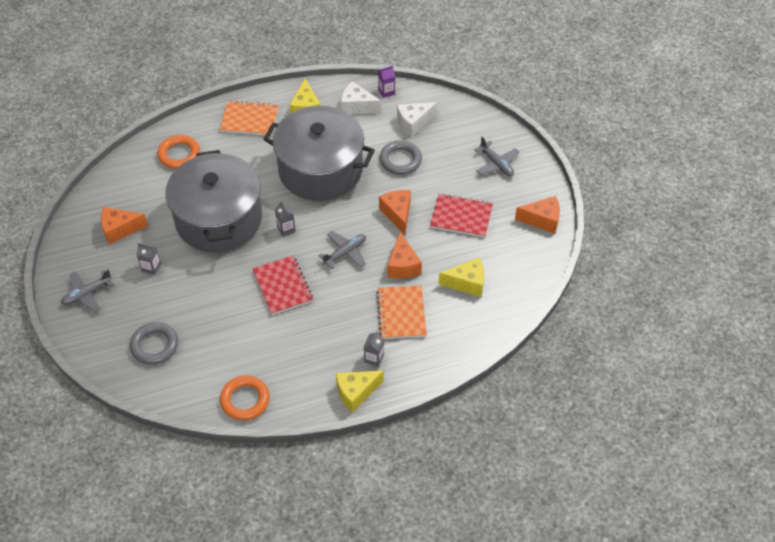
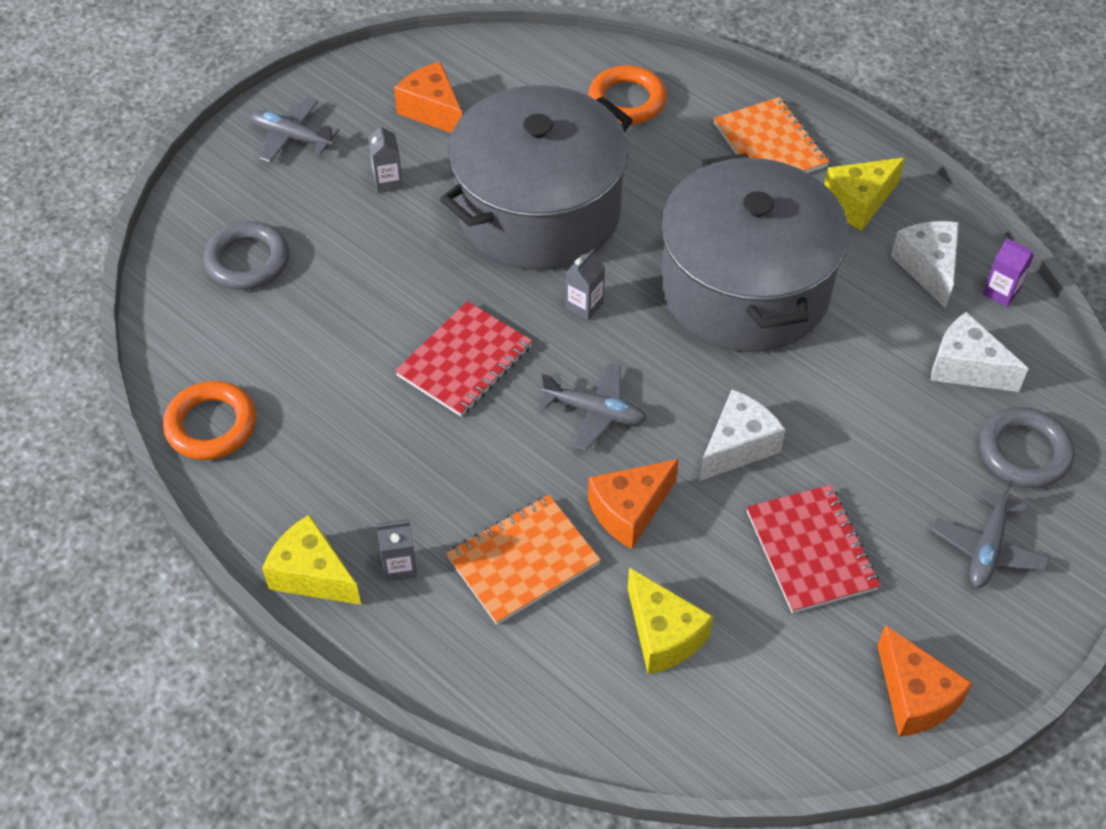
camera: 60 degrees right, 0 degrees up
(397, 214) = (737, 446): orange cheese -> white cheese
(400, 160) = (863, 390): grey ring -> grey ring (1024, 452)

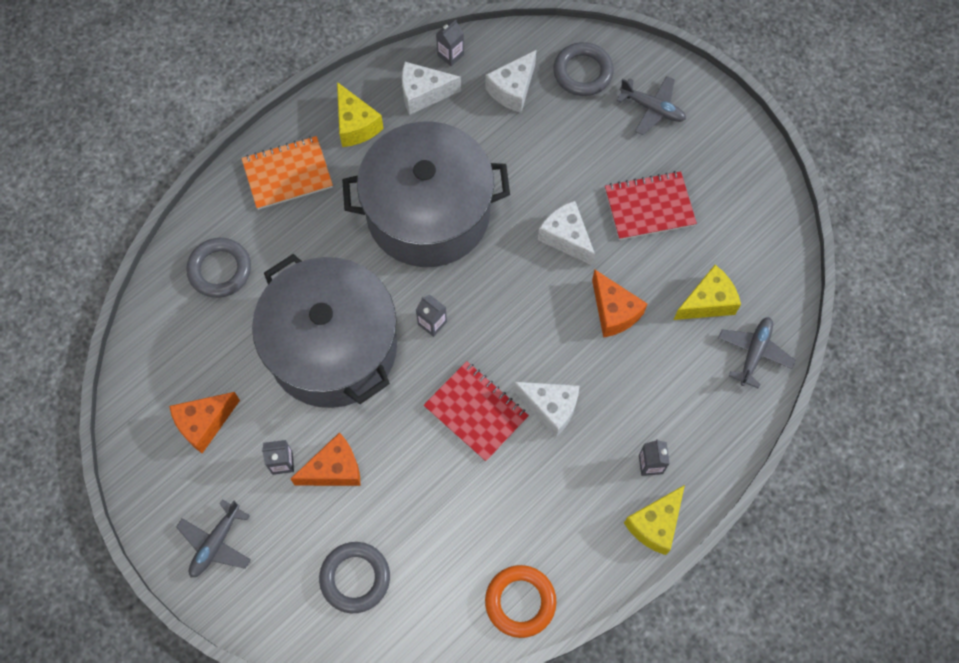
camera: 85 degrees left, 15 degrees up
(476, 442) = (550, 408): none -> white cheese
(523, 561) = (650, 383): orange notebook -> none
(595, 412) = (530, 325): grey plane -> grey plane (754, 353)
(627, 101) = (220, 270): orange ring -> grey ring
(914, 697) = (752, 169): orange cheese -> orange cheese (334, 469)
(1001, 292) = (450, 55): purple carton -> grey carton

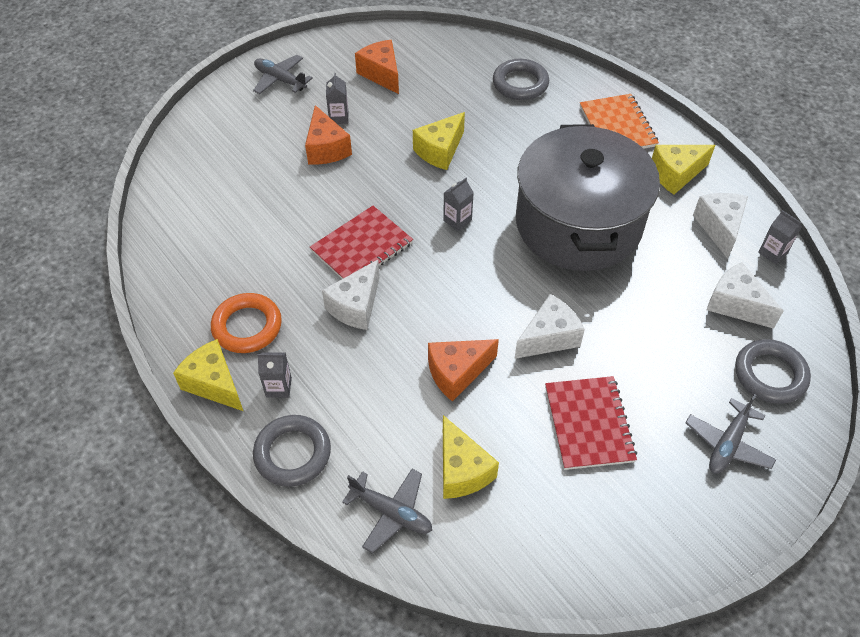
camera: 95 degrees right, 15 degrees down
(332, 347) = (440, 151): grey pot -> yellow cheese
(355, 578) = (228, 158): grey ring -> grey ring (292, 453)
(520, 602) = (172, 267): orange ring -> orange ring (247, 326)

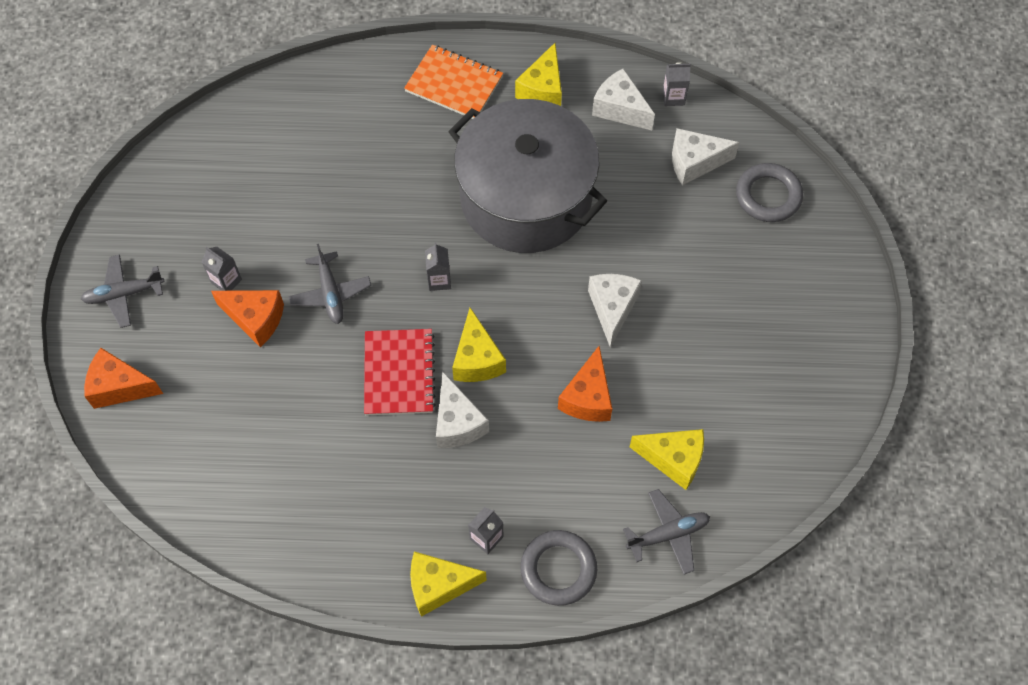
camera: 50 degrees left, 10 degrees up
(247, 326) = (402, 521): orange ring -> none
(381, 74) = (206, 206): orange cheese -> orange cheese (120, 387)
(440, 151) = (349, 233): yellow cheese -> yellow cheese (477, 359)
(520, 84) = (333, 111): grey ring -> none
(588, 424) = (707, 344): red notebook -> none
(727, 444) = (796, 271): grey plane -> grey plane (330, 293)

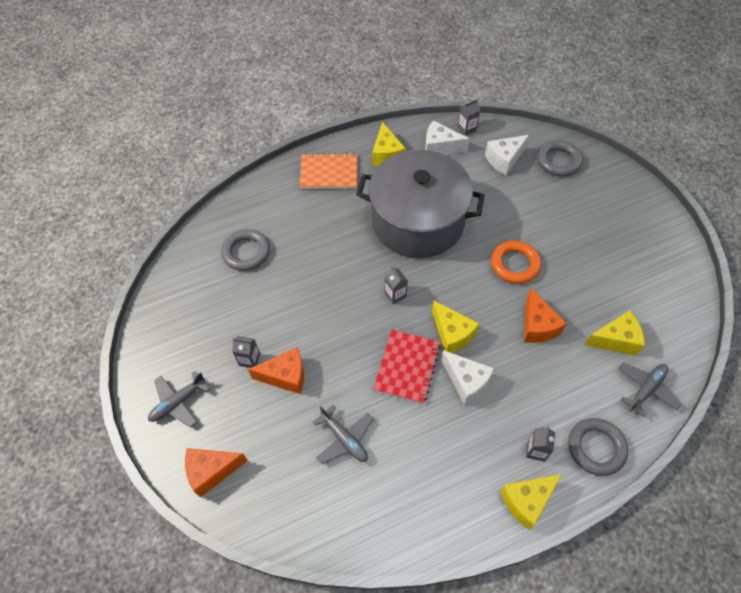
camera: 25 degrees left, 5 degrees down
(294, 147) = (246, 252): none -> grey ring
(330, 293) = (328, 335): grey plane -> grey plane (344, 439)
(399, 373) = (407, 367): red notebook -> red notebook turned 45 degrees clockwise
(612, 308) = (515, 264): white cheese -> orange ring

